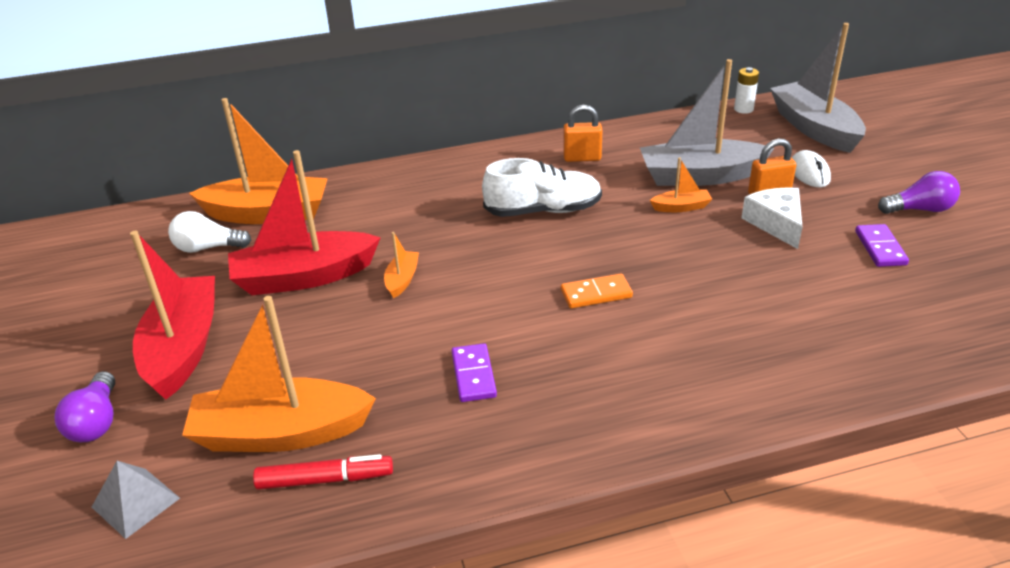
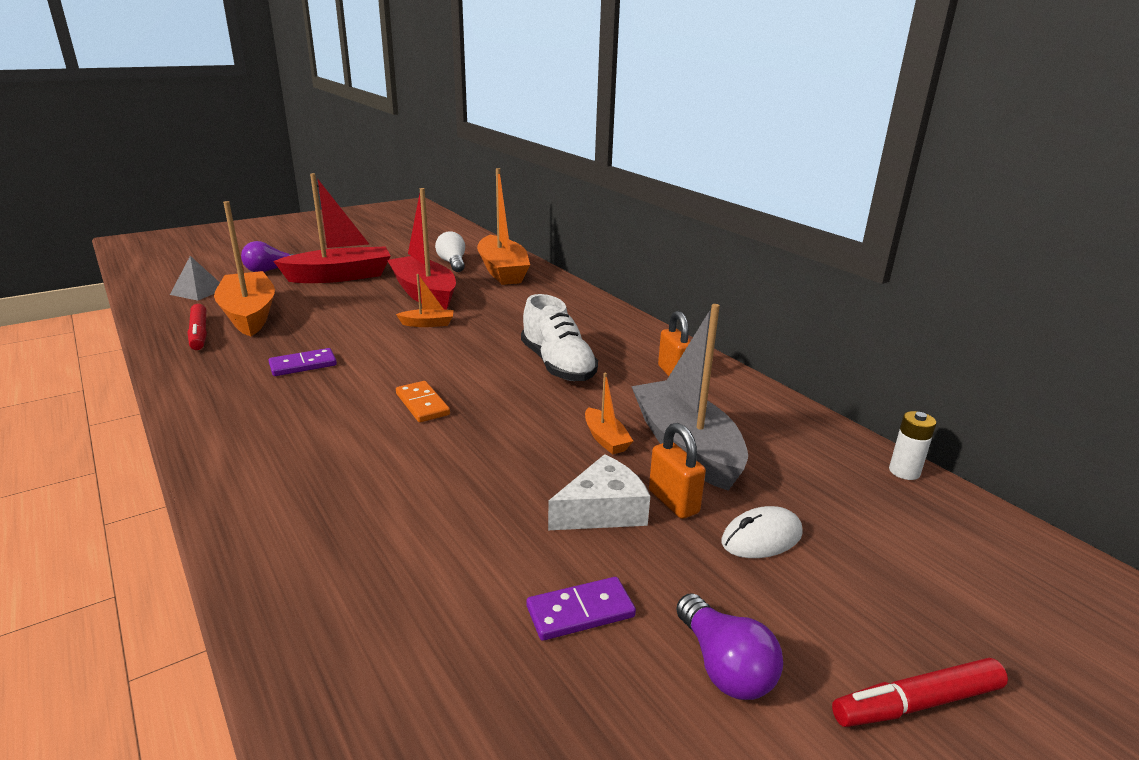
camera: 70 degrees right, 10 degrees down
(814, 128) = (911, 541): grey boat -> none
(937, 164) = (916, 703): none -> red marker

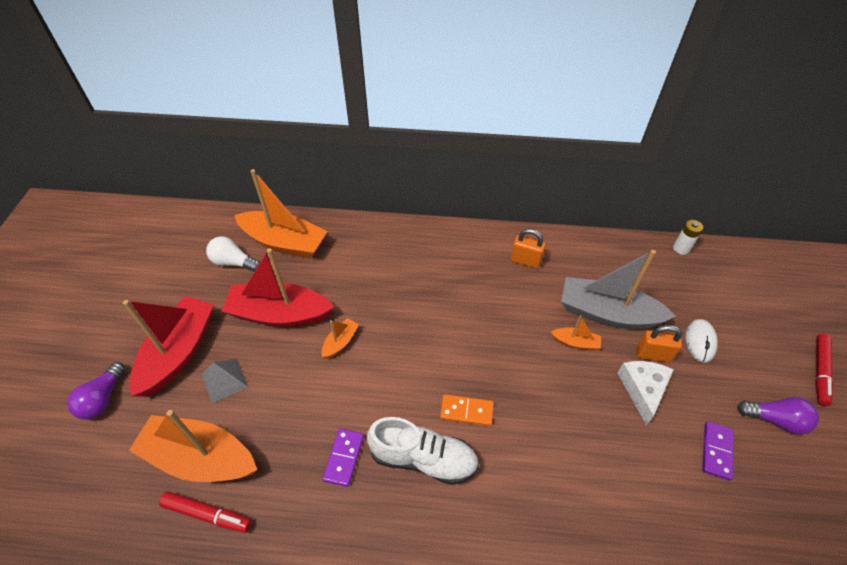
camera: 50 degrees left, 25 degrees up
(198, 291) = (94, 481): grey pyramid -> grey pyramid (224, 380)
(558, 365) = (470, 308): white shoe -> white shoe (423, 458)

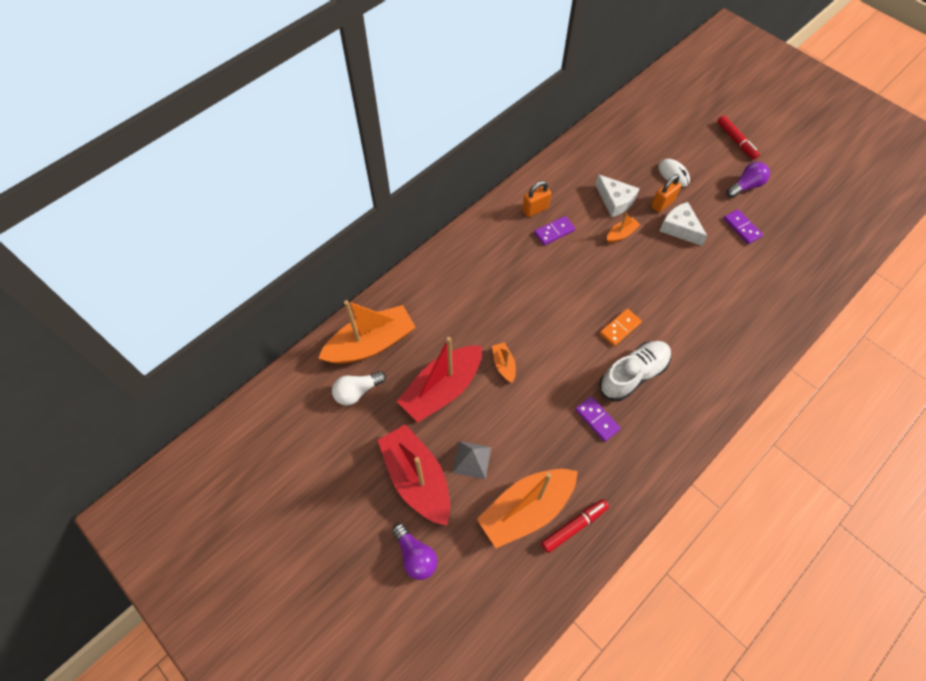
camera: 50 degrees left, 10 degrees up
(518, 289) = (554, 232): none -> purple domino
(607, 313) = (615, 201): grey boat -> white cheese
(681, 249) = (603, 123): white battery -> none

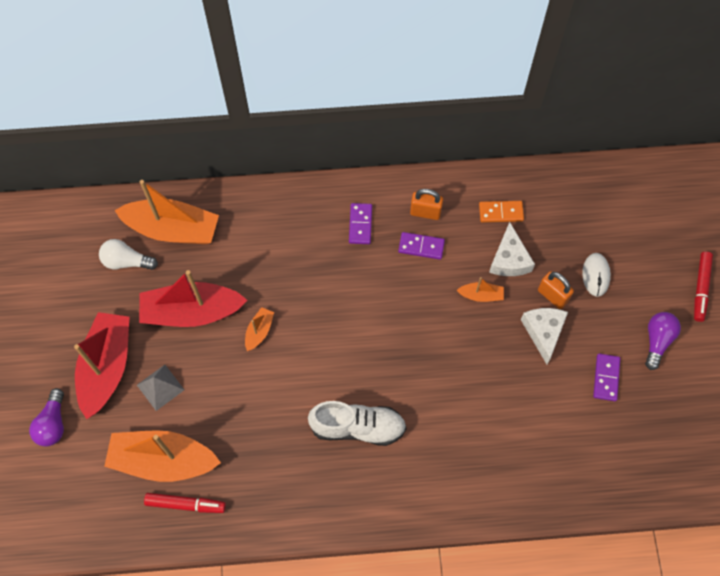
camera: 40 degrees right, 5 degrees up
(597, 419) = (289, 438): purple domino -> purple domino (360, 224)
(620, 328) = (388, 379): orange domino -> orange domino (501, 212)
(662, 203) = (552, 296): orange padlock -> orange padlock turned 45 degrees clockwise
(745, 186) = (657, 341): purple light bulb -> purple light bulb turned 75 degrees counterclockwise

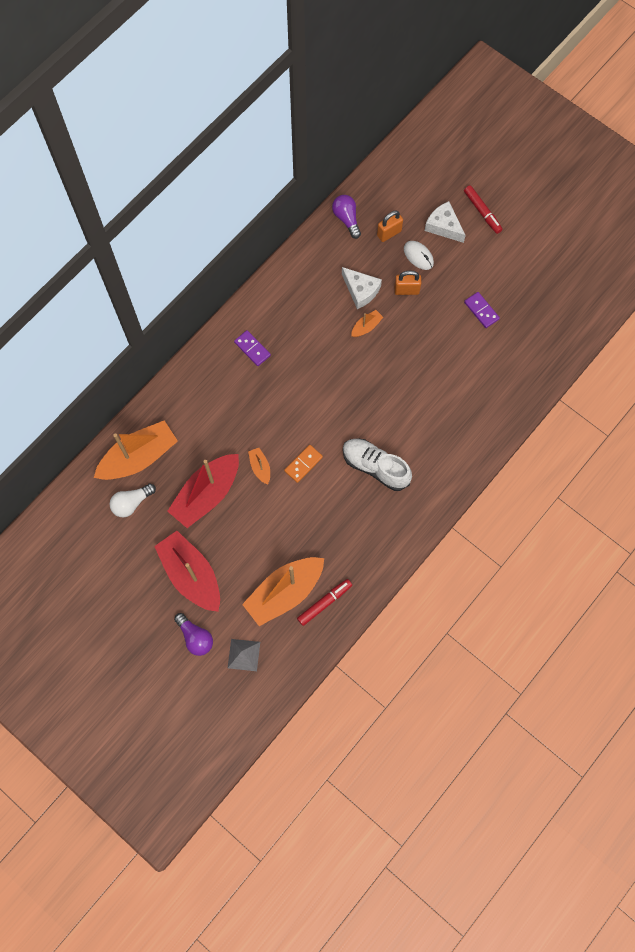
camera: 45 degrees left, 5 degrees up
(160, 387) = (236, 555): grey pyramid -> grey pyramid (243, 655)
(357, 427) = (375, 467): white shoe -> white shoe turned 105 degrees counterclockwise
(421, 246) = (302, 329): purple domino -> none
(425, 212) = (283, 306): orange padlock -> orange padlock (389, 233)
(501, 212) = (327, 267): orange domino -> orange domino (303, 464)
(543, 332) = (422, 316): white cheese -> white cheese (443, 226)
(657, 341) = (488, 264): purple light bulb -> purple light bulb (346, 219)

